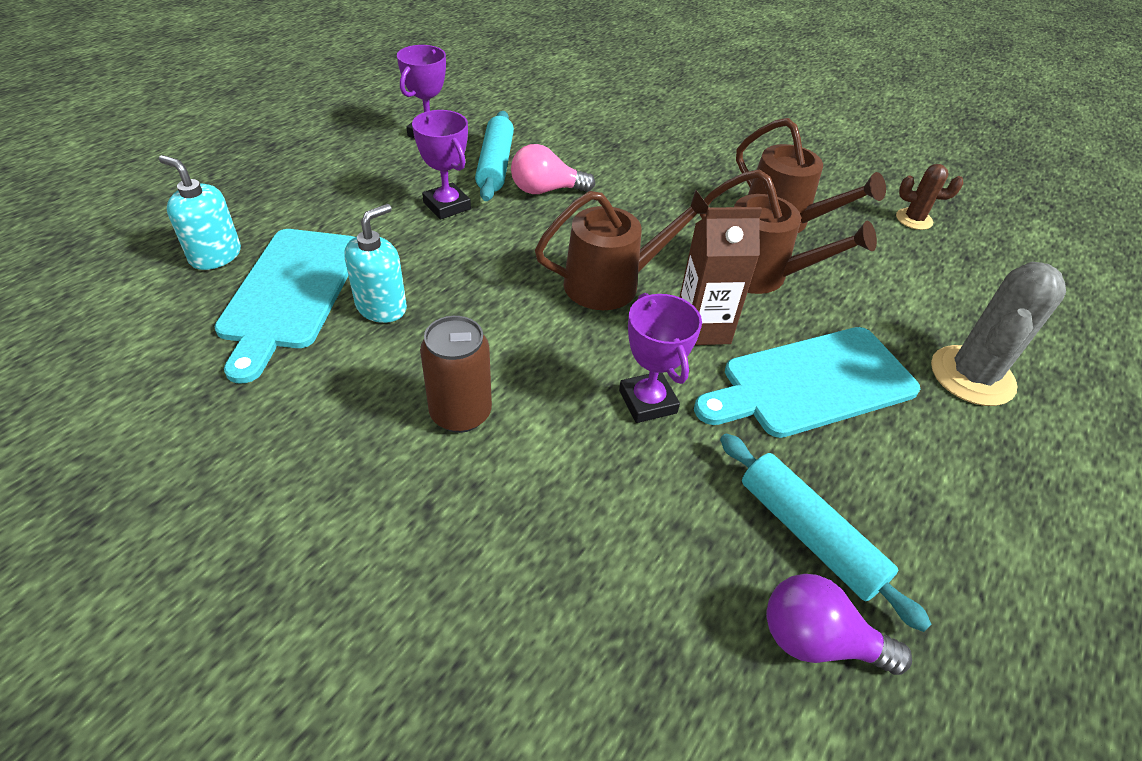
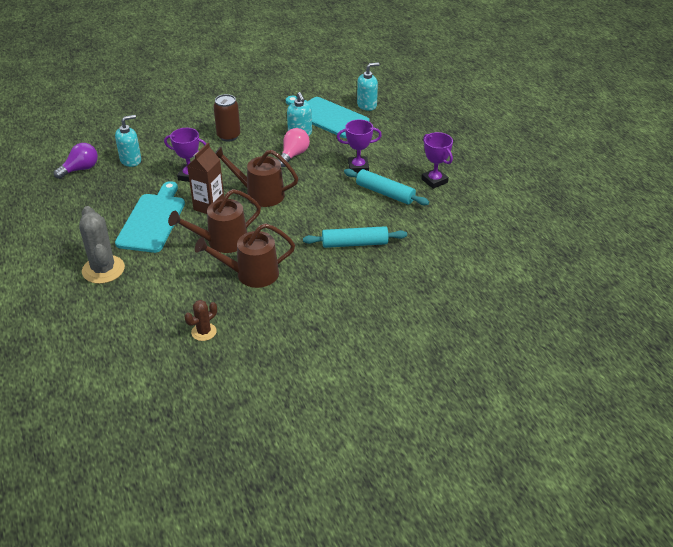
camera: 125 degrees right, 5 degrees down
(546, 190) = (348, 201): pink light bulb -> pink light bulb (293, 155)
(612, 283) = (259, 194): brown watering can -> brown watering can turned 90 degrees clockwise
(690, 547) = (131, 160): none -> turquoise soap dispenser
(809, 534) = (105, 185): turquoise rolling pin -> turquoise rolling pin (354, 244)

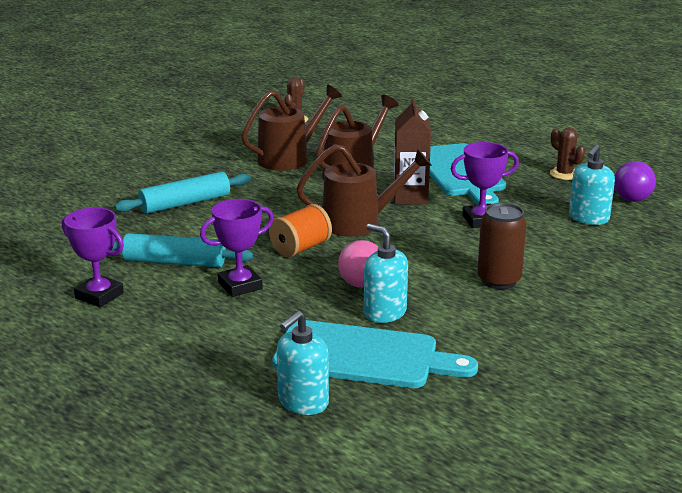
camera: 155 degrees right, 15 degrees down
(91, 199) = (564, 174): none -> brown cactus
(103, 270) = (451, 132): grey cactus -> none
(309, 184) = (300, 248): none -> orange spool

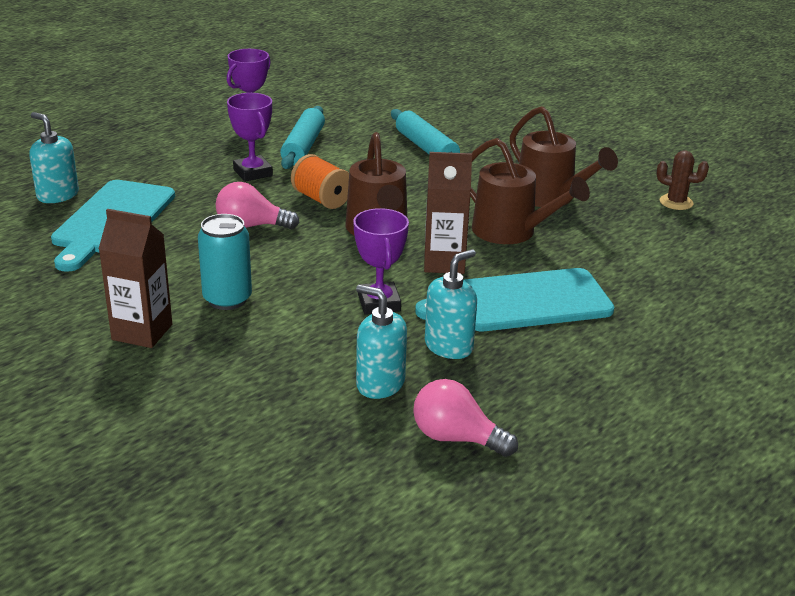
camera: 90 degrees right, 5 degrees up
(384, 313) = (182, 234): turquoise soap dispenser -> turquoise soap dispenser (449, 346)
(499, 280) = (227, 299): brown can -> turquoise can
(564, 174) = (530, 385): brown cactus -> none
(567, 314) = (142, 332): none -> brown carton
(633, 196) = (456, 438): purple light bulb -> pink light bulb

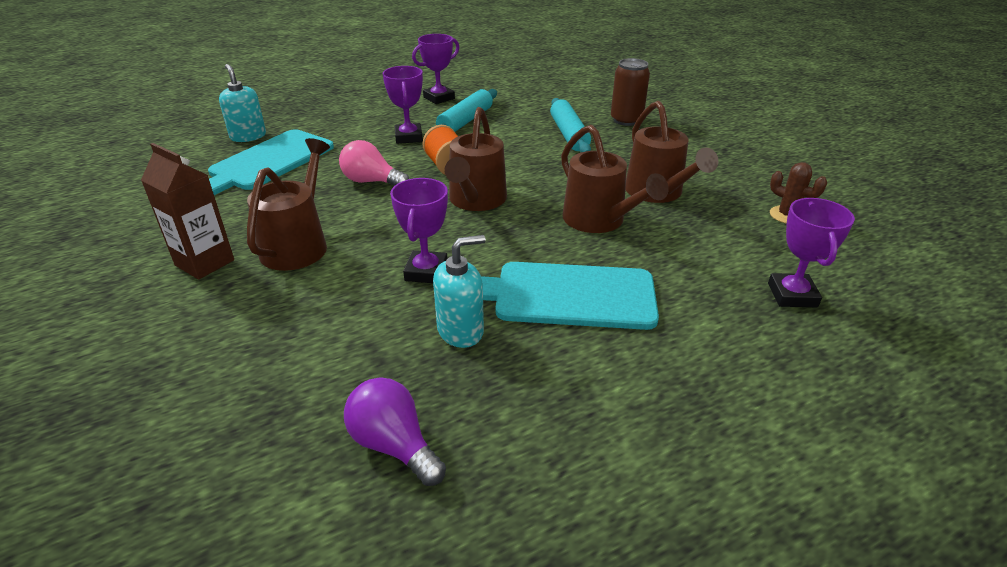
camera: 20 degrees right, 5 degrees up
(227, 299) = (298, 244): turquoise can -> brown watering can
(380, 384) = (364, 360): turquoise soap dispenser -> none
(444, 263) = (515, 241): brown carton -> none
(456, 438) = (394, 445): pink light bulb -> purple light bulb
(476, 125) = (626, 120): none -> brown can
(710, 270) = (792, 295): none -> purple trophy

